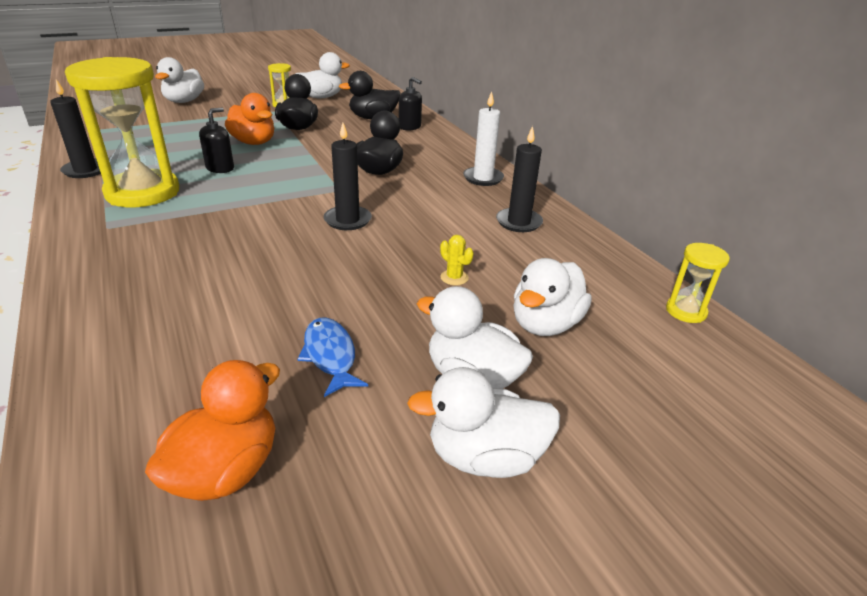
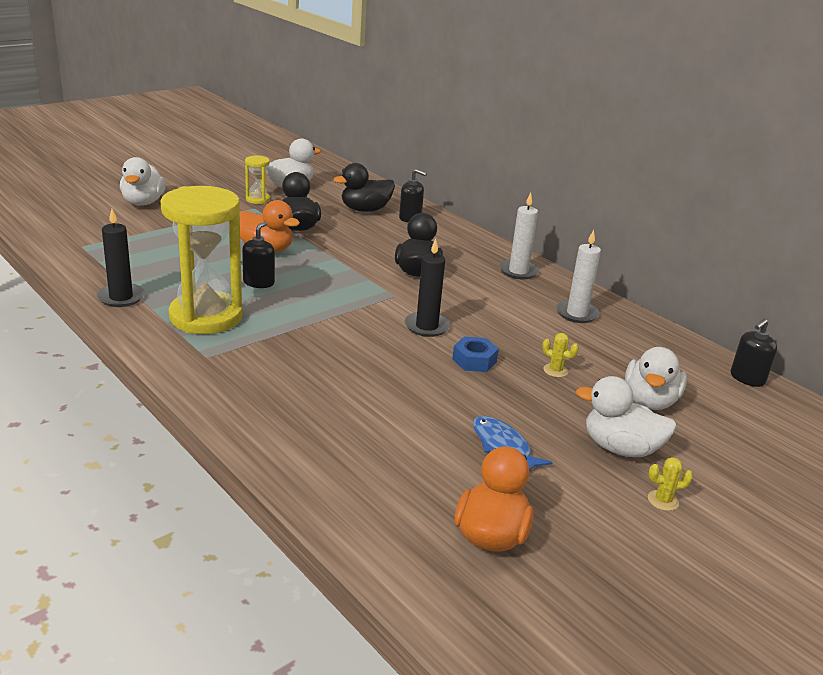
camera: 15 degrees left, 5 degrees down
(371, 258) = (474, 360): none -> blue nut
(485, 457) = (663, 501): white duck -> yellow cactus
(518, 222) = (577, 314): black candle -> white candle
(686, 311) = (747, 378): yellow hourglass -> black soap dispenser

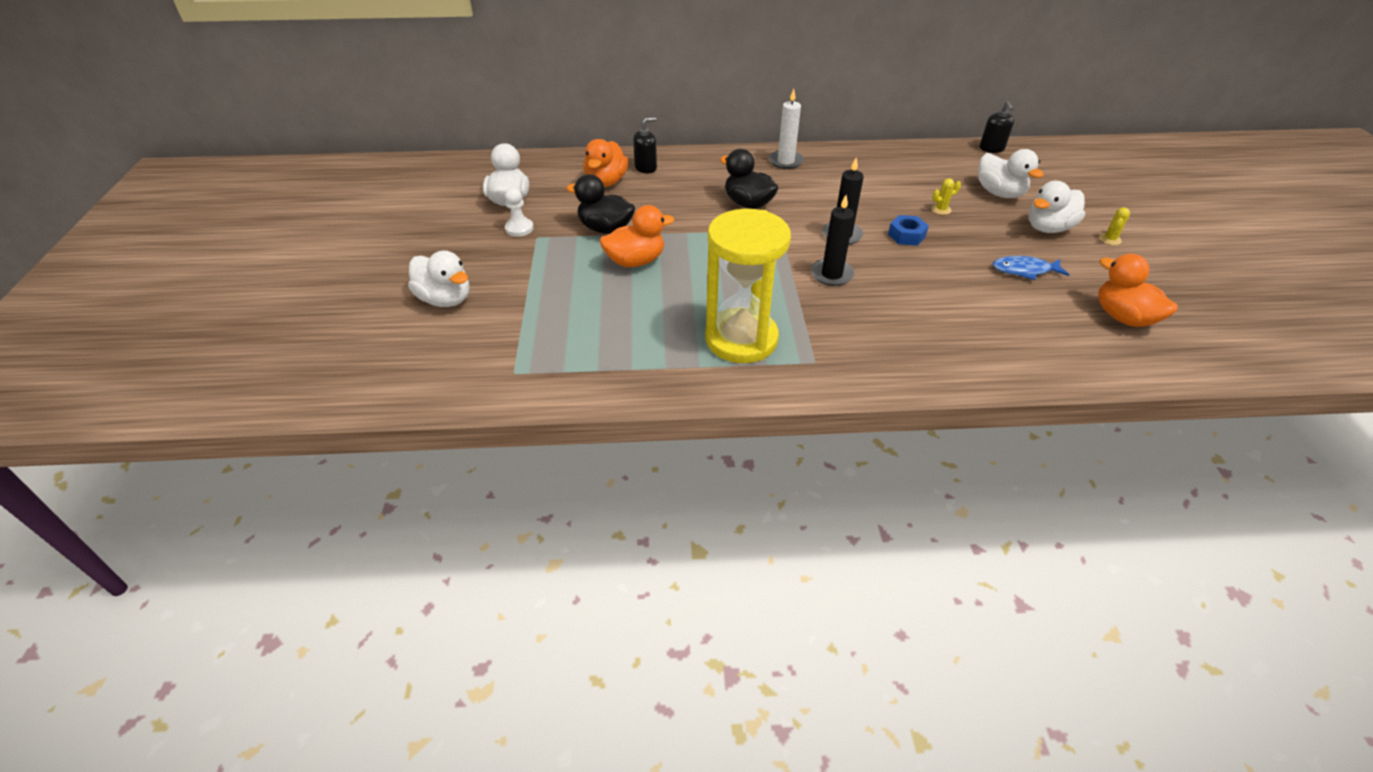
camera: 50 degrees left, 15 degrees up
(121, 297) = (660, 379): black candle -> black candle (831, 274)
(257, 199) = (519, 228): yellow hourglass -> white pawn
(259, 282) = (699, 288): black soap dispenser -> none
(365, 210) = (606, 182): black duck -> orange duck
(577, 314) = (868, 167): white candle -> none

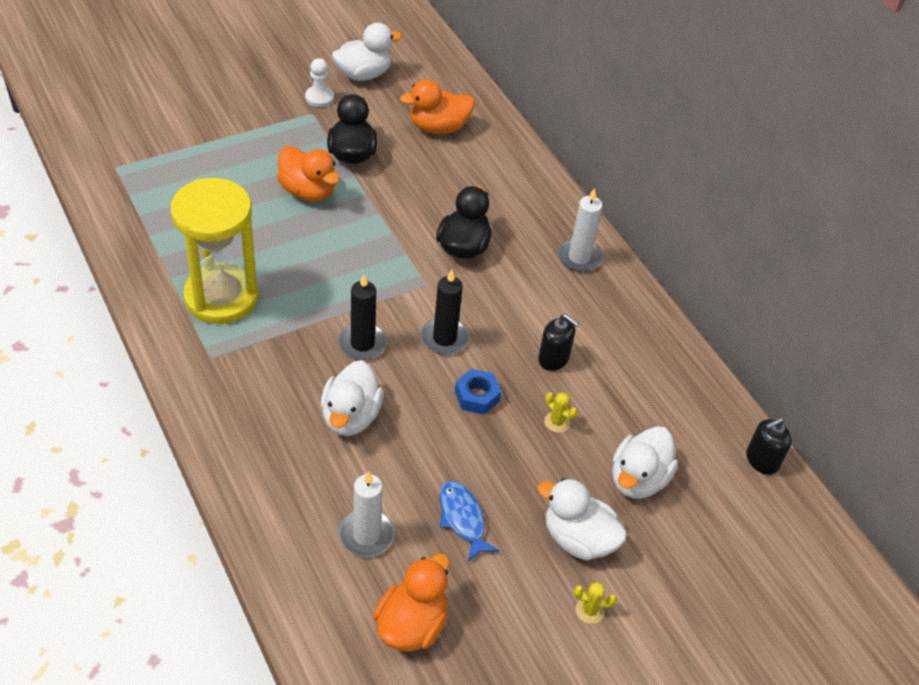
camera: 60 degrees right, 5 degrees up
(445, 299) = (191, 93): white duck -> white duck (350, 416)
(646, 168) = (486, 147): black soap dispenser -> black soap dispenser (553, 359)
(1035, 319) = (366, 535): none -> white candle

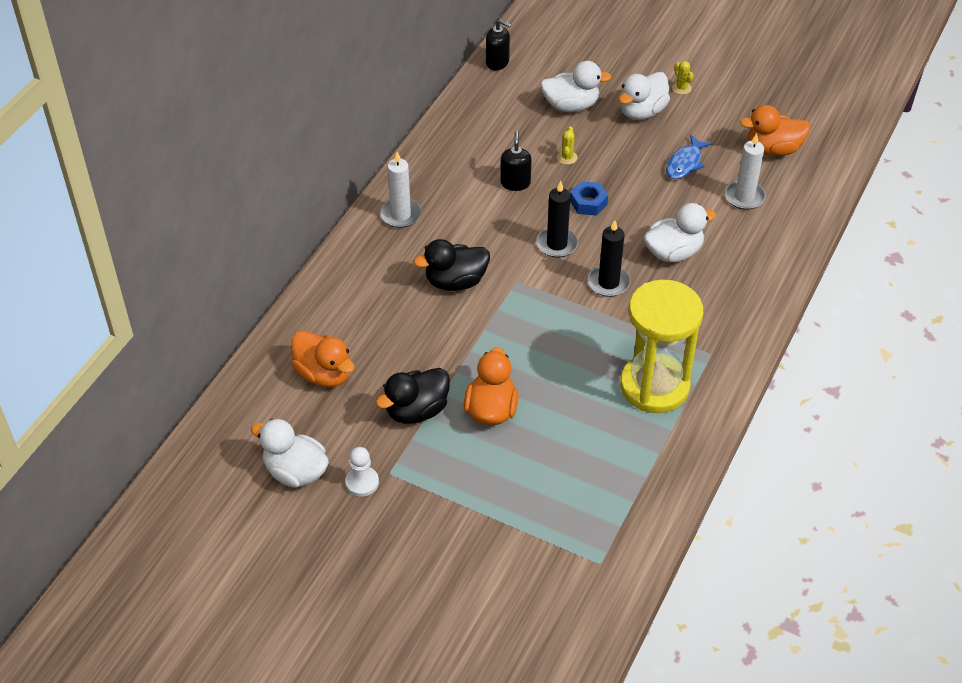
camera: 120 degrees left, 0 degrees up
(578, 539) = (642, 112): white duck -> white duck turned 45 degrees clockwise

